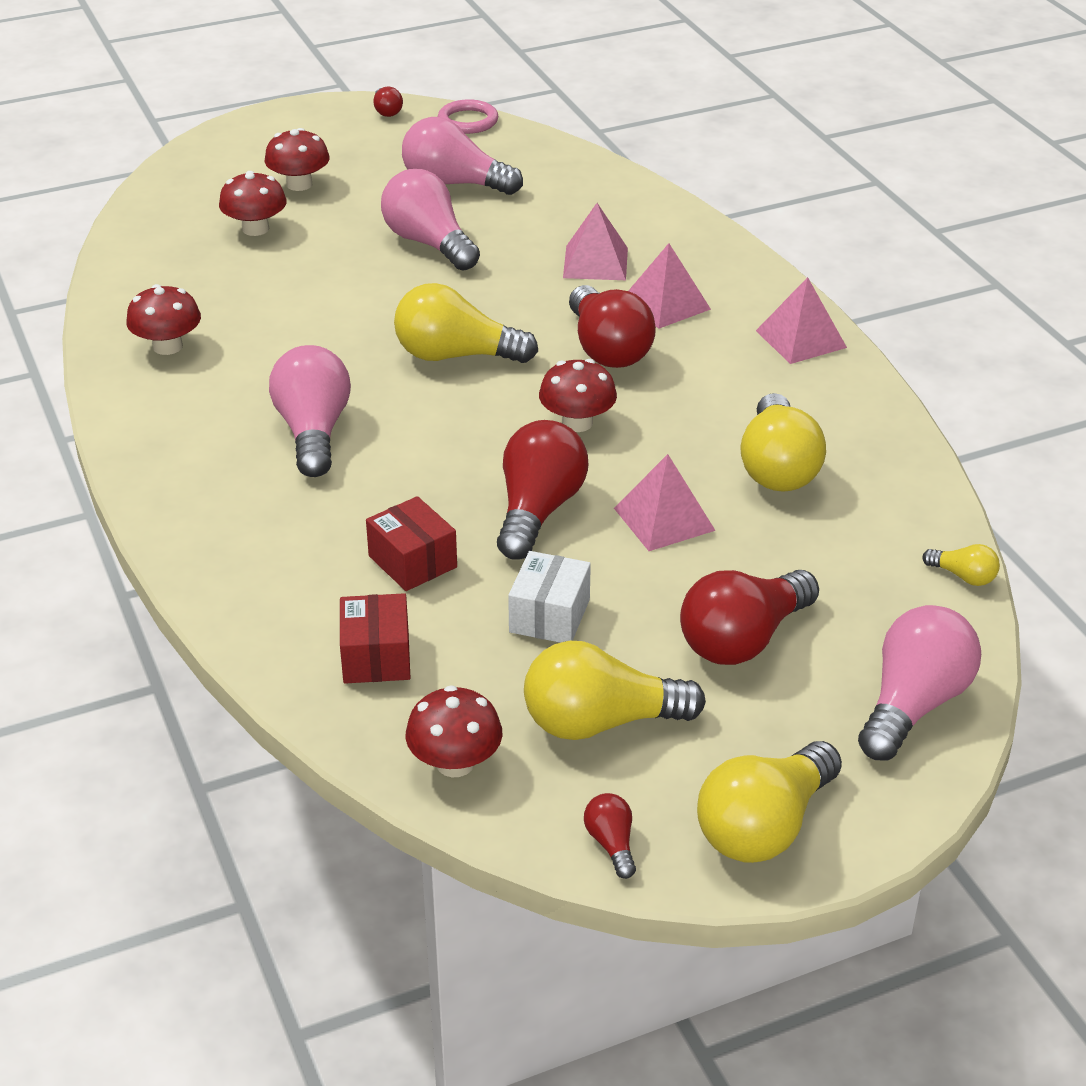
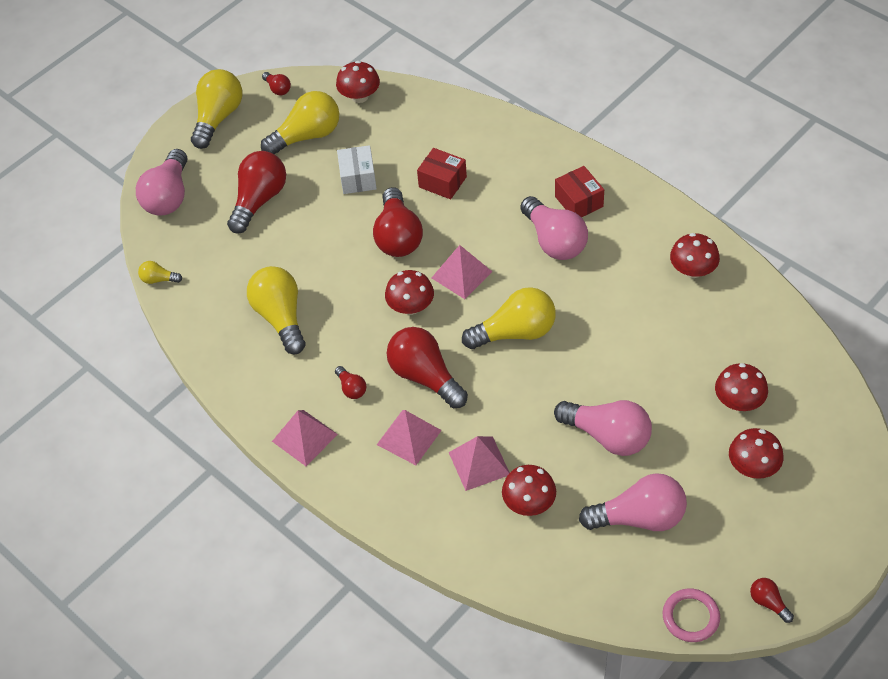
camera: 160 degrees right, 15 degrees up
(376, 657) = (425, 128): red box -> red box (579, 201)
(563, 222) = (529, 503): none -> red mushroom
(664, 519) = (329, 256): pink pyramid -> pink pyramid (462, 274)
(713, 365) = (351, 388): none -> red light bulb

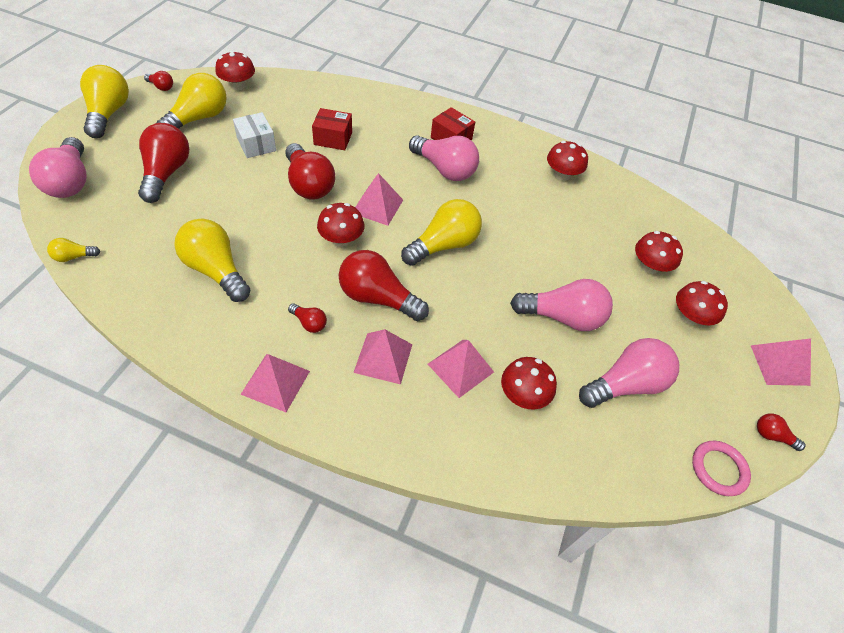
camera: 30 degrees left, 0 degrees up
(826, 538) = (779, 365): none -> pink pyramid

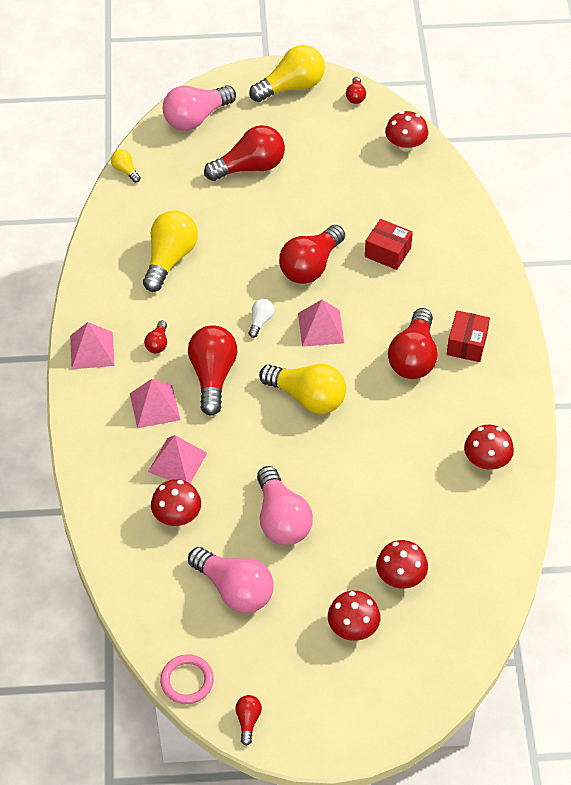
camera: 70 degrees right, 0 degrees up
(199, 118) = (335, 146): yellow light bulb -> none
(256, 144) = (333, 203): white box -> none
(333, 138) = (387, 252): red box -> red box turned 45 degrees counterclockwise
(341, 239) = (260, 321): red mushroom -> white light bulb
(444, 169) = (413, 357): pink light bulb -> red light bulb
(779, 365) = (340, 718): pink pyramid -> none

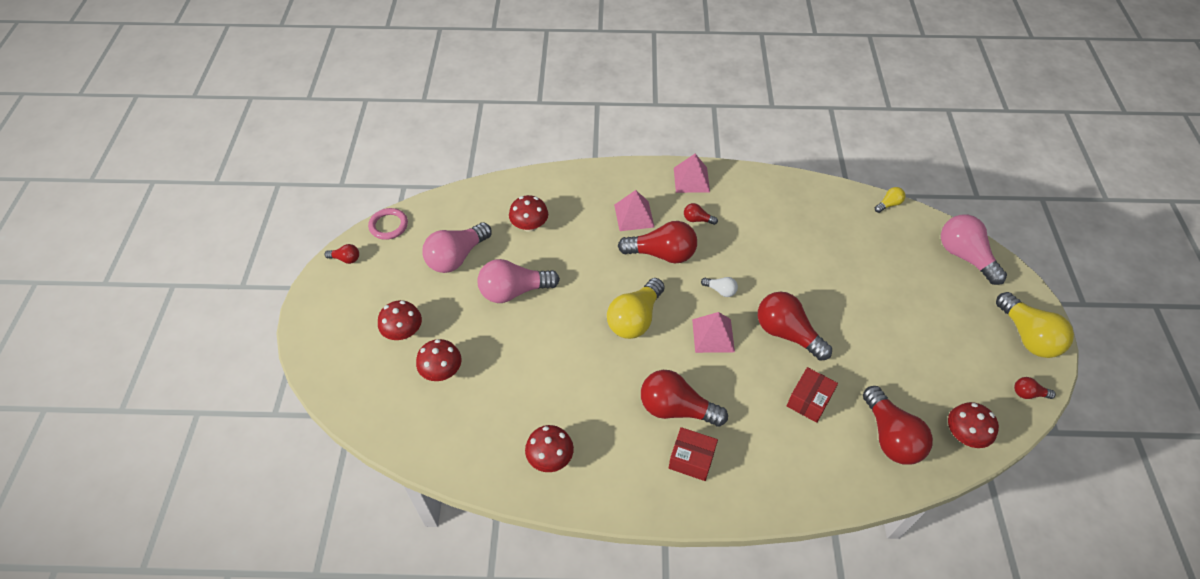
camera: 95 degrees right, 0 degrees up
(170, 259) = (789, 231): yellow light bulb -> none
(177, 462) = (579, 227): pink pyramid -> none
(250, 167) = (908, 294): red light bulb -> red light bulb (890, 436)

